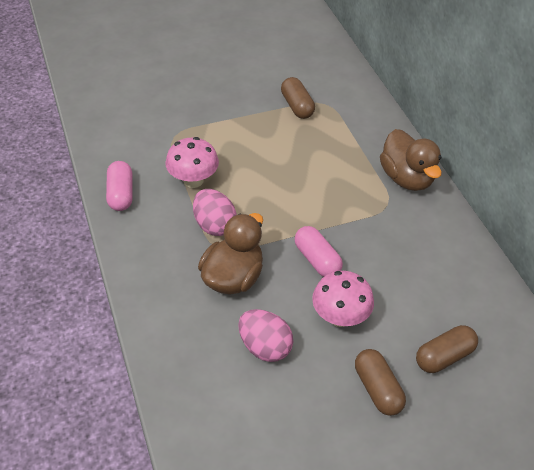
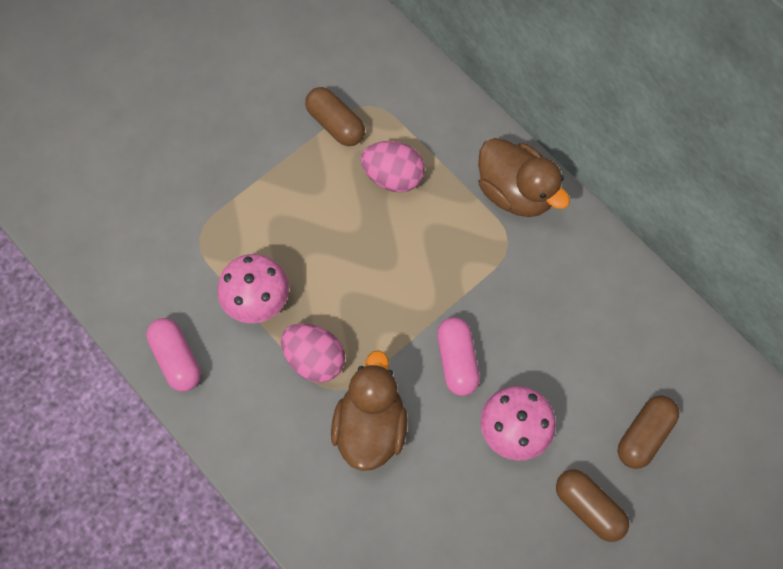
camera: 20 degrees left, 20 degrees up
(264, 347) = (447, 506): pink egg -> pink egg (393, 177)
(317, 260) = (457, 360): pink capsule -> pink capsule turned 45 degrees clockwise

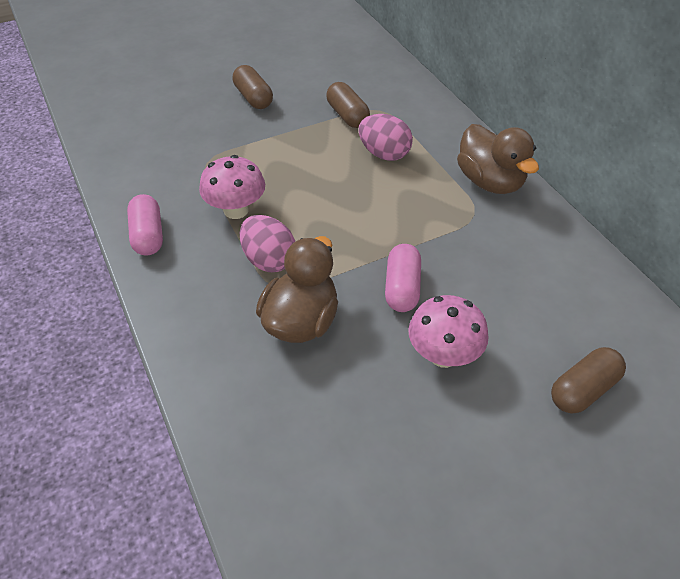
camera: 15 degrees right, 20 degrees down
(589, 507) = (509, 442): brown capsule -> brown capsule (253, 98)

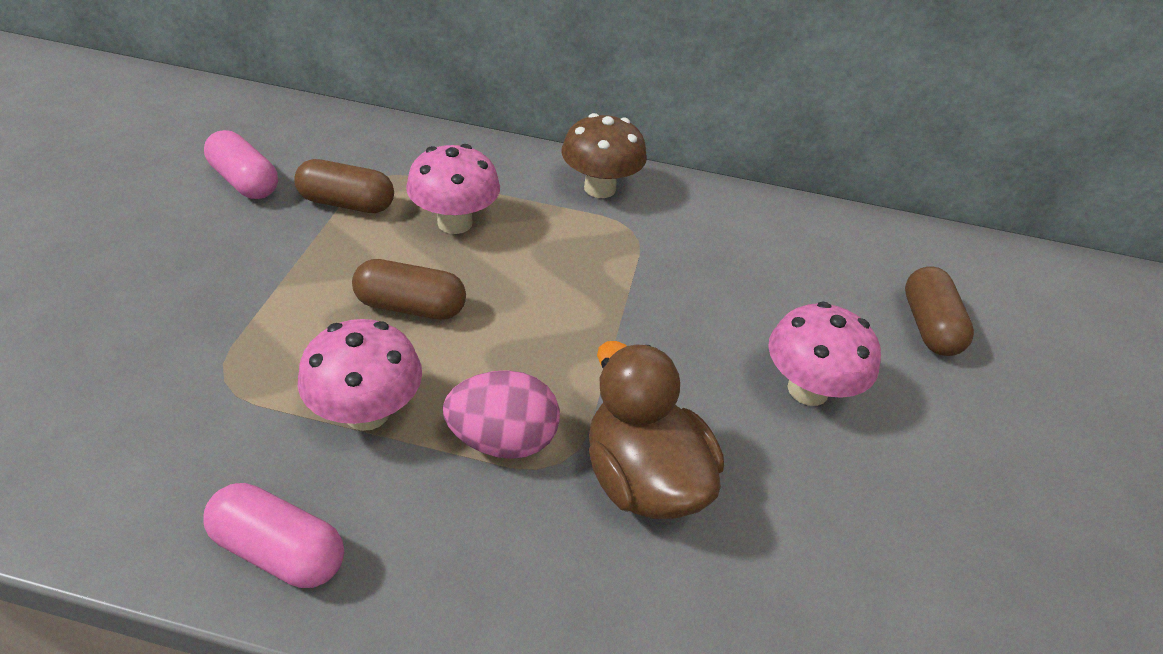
camera: 55 degrees left, 5 degrees down
(253, 98) = (174, 251): brown capsule -> brown capsule (411, 306)
(384, 154) = (455, 223): pink egg -> pink mushroom
(402, 288) = (680, 354): pink capsule -> pink capsule (245, 182)
(490, 182) = (600, 188): brown duck -> brown mushroom

